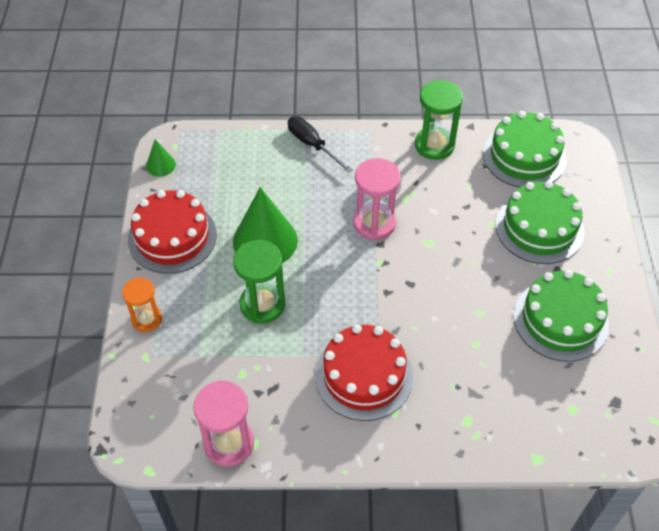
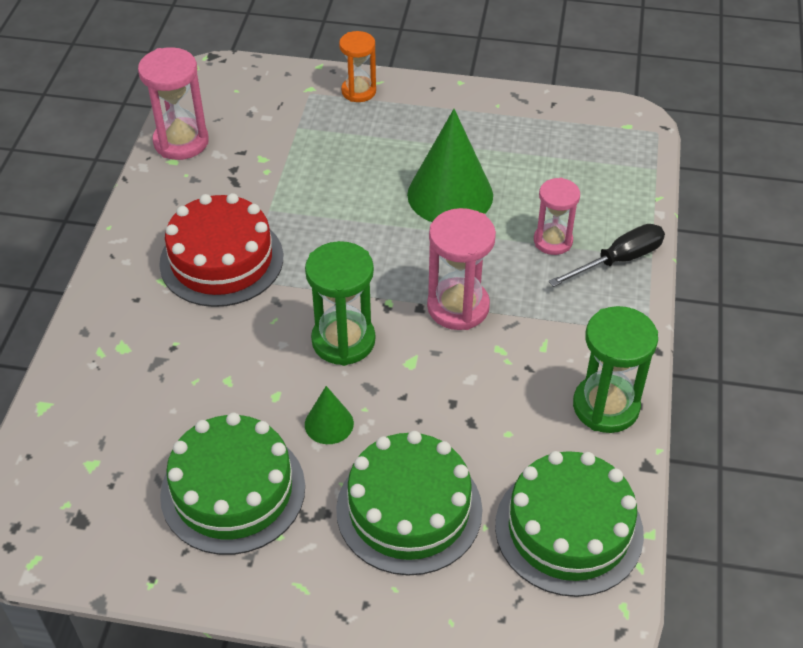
camera: 100 degrees right, 5 degrees down
(160, 165) = (594, 112): green cone -> green cone (329, 424)
(172, 237) = (473, 116): red cake -> none
(262, 304) = (352, 183): green hourglass -> green hourglass (343, 340)
(301, 179) = (553, 241): none -> pink hourglass

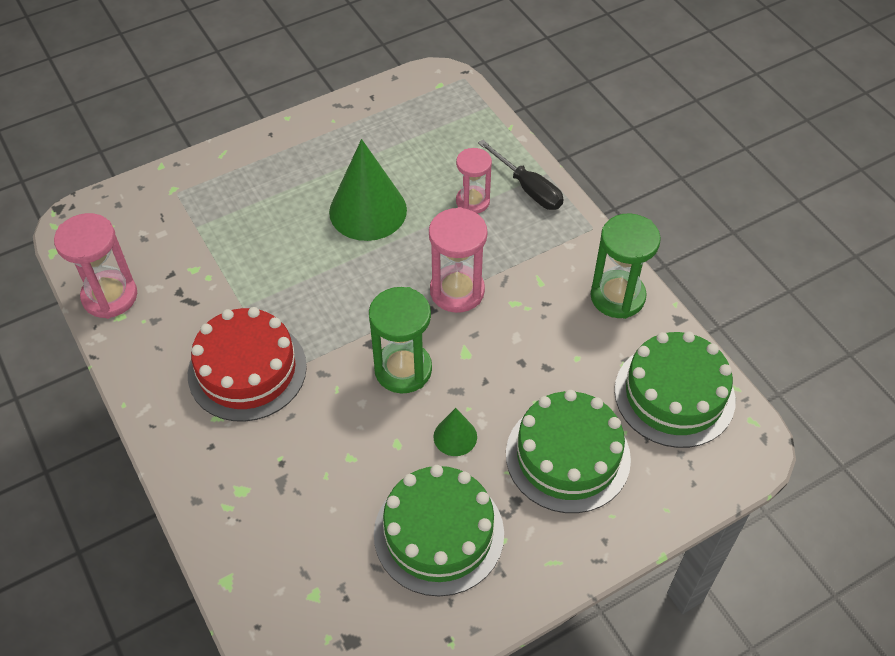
camera: 40 degrees left, 5 degrees up
(358, 91) = (215, 169): orange hourglass -> none
(618, 260) = (528, 188): black screwdriver -> black screwdriver turned 120 degrees clockwise

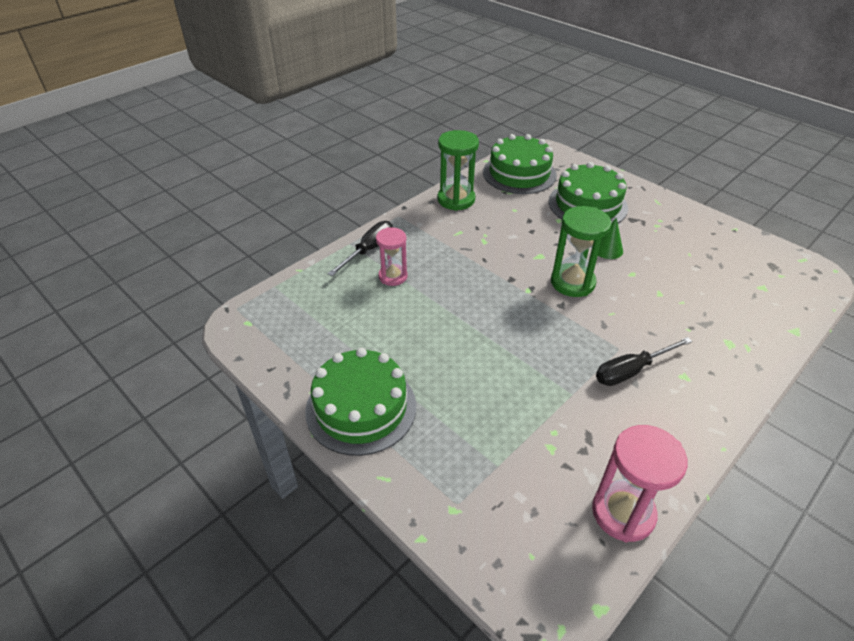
camera: 105 degrees left, 10 degrees down
(247, 370) = (631, 371): red cake -> black screwdriver
(368, 210) = (425, 336): green cone -> none
(438, 533) = (677, 244): green cake -> green cake (361, 408)
(457, 291) = (487, 269): pink hourglass -> none

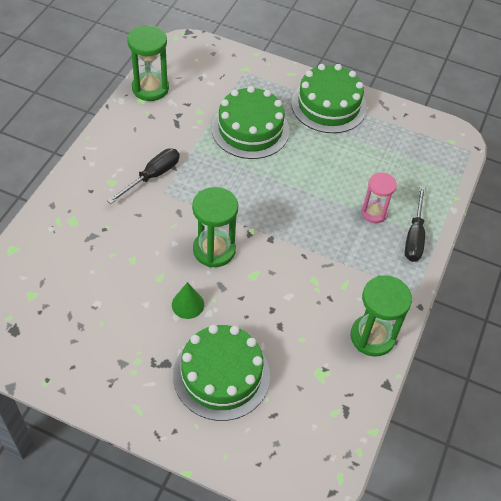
camera: 155 degrees right, 10 degrees up
(519, 173) = (321, 414): green cake -> green cake (250, 129)
(623, 513) = (150, 88): pink hourglass -> green hourglass

